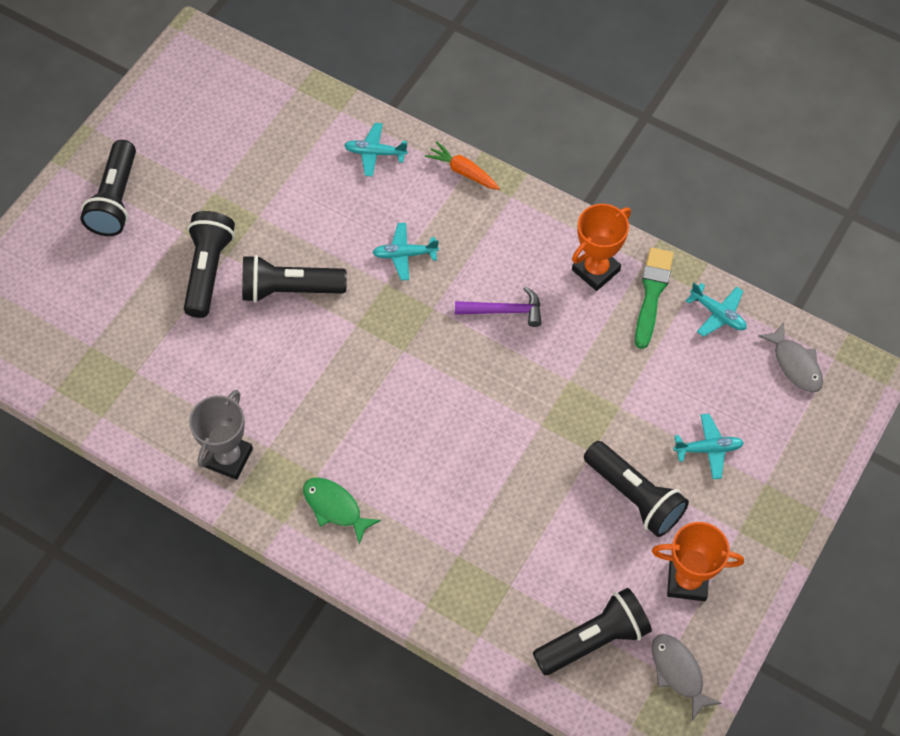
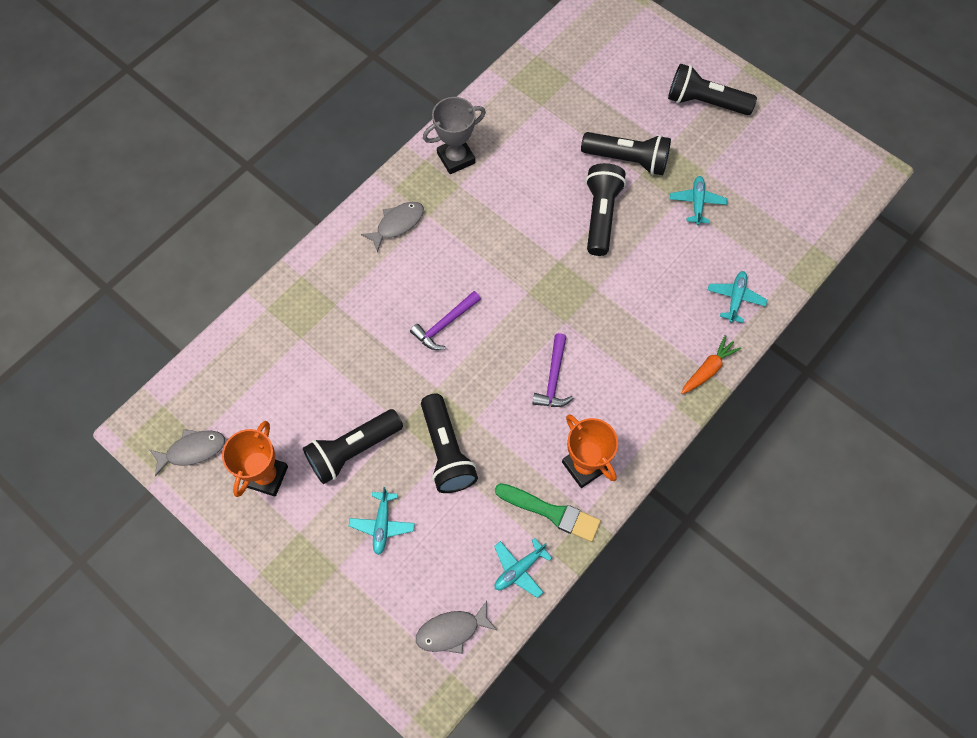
camera: 100 degrees right, 5 degrees up
(228, 458) = (456, 158): grey trophy -> grey trophy turned 60 degrees counterclockwise
(335, 507) = (397, 224): green fish -> grey fish
(405, 254) = (623, 307): turquoise plane -> turquoise plane (697, 203)
(461, 430) = (444, 325): none -> purple hammer
(593, 640) = (238, 391): black flashlight -> black flashlight (446, 451)

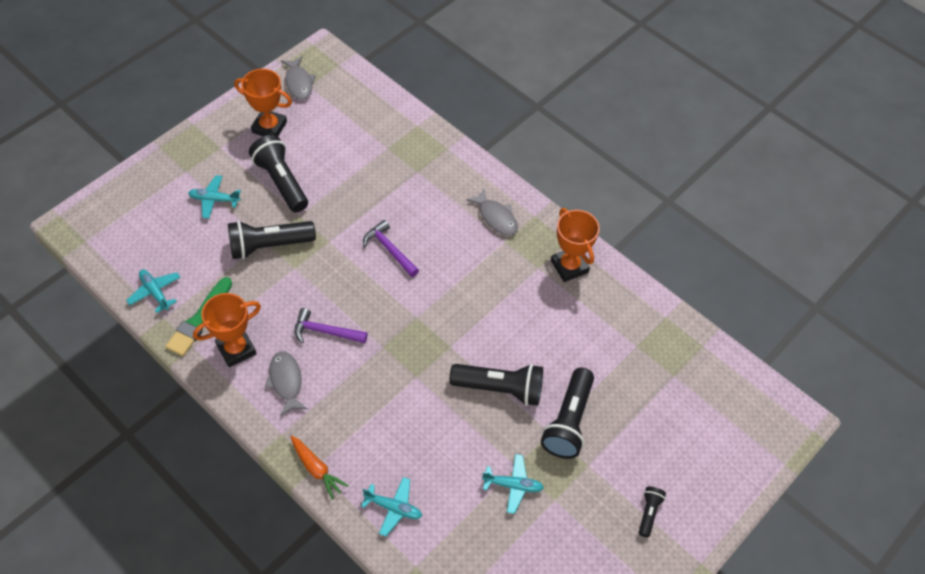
camera: 90 degrees right, 10 degrees down
(451, 631) = (117, 243): grey fish -> grey fish (286, 381)
(456, 158) = (569, 266): grey trophy -> orange trophy
(705, 102) = (649, 513): black flashlight -> black flashlight, size x0.50

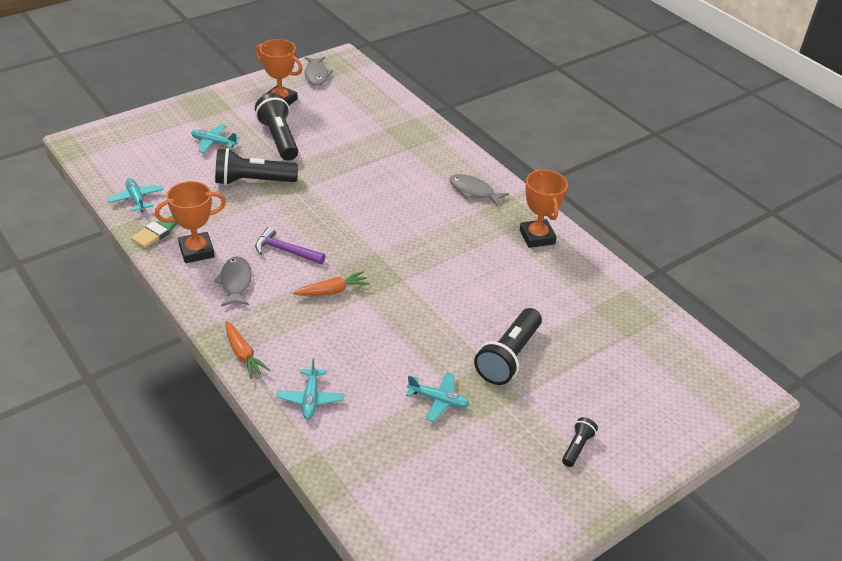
camera: 10 degrees right, 15 degrees down
(384, 374) = (333, 291): none -> orange carrot
(389, 249) = (365, 200): purple hammer -> none
(393, 508) = (310, 398): turquoise plane -> turquoise plane turned 60 degrees clockwise
(496, 217) = (473, 191): grey fish -> grey fish turned 150 degrees clockwise
(500, 389) = (444, 320): black flashlight -> none

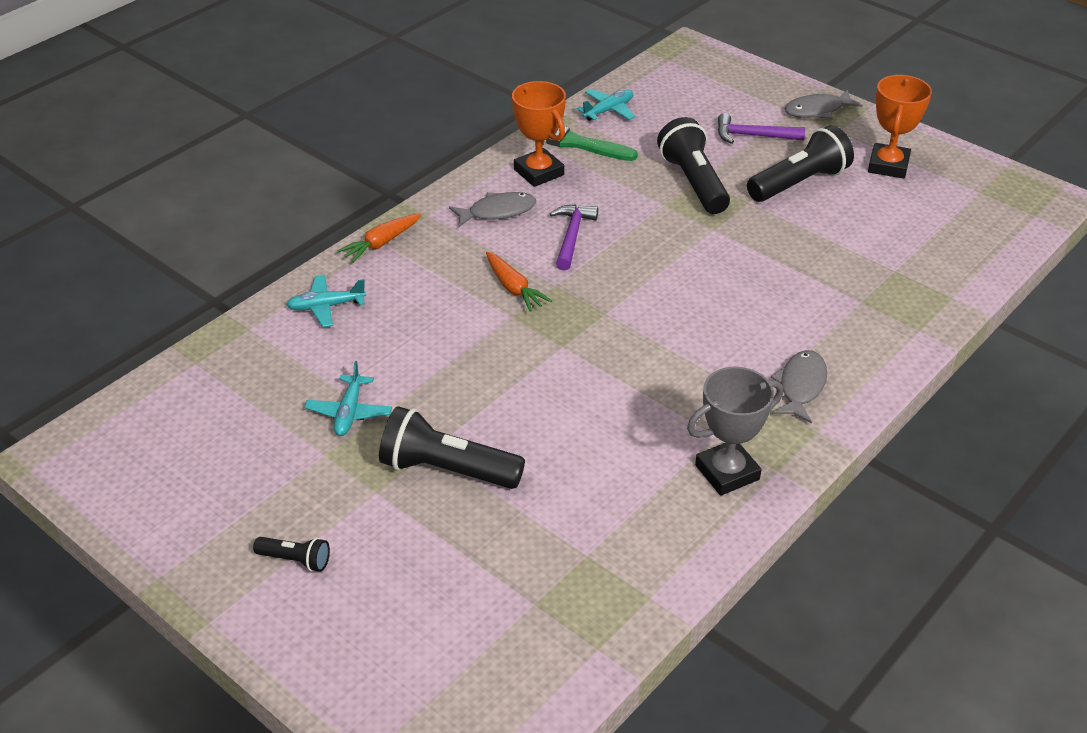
camera: 80 degrees right, 0 degrees up
(213, 143) = (753, 136): turquoise plane -> purple hammer
(316, 75) = (980, 183): grey fish -> grey fish (817, 110)
(537, 237) = (727, 472): orange trophy -> grey trophy

